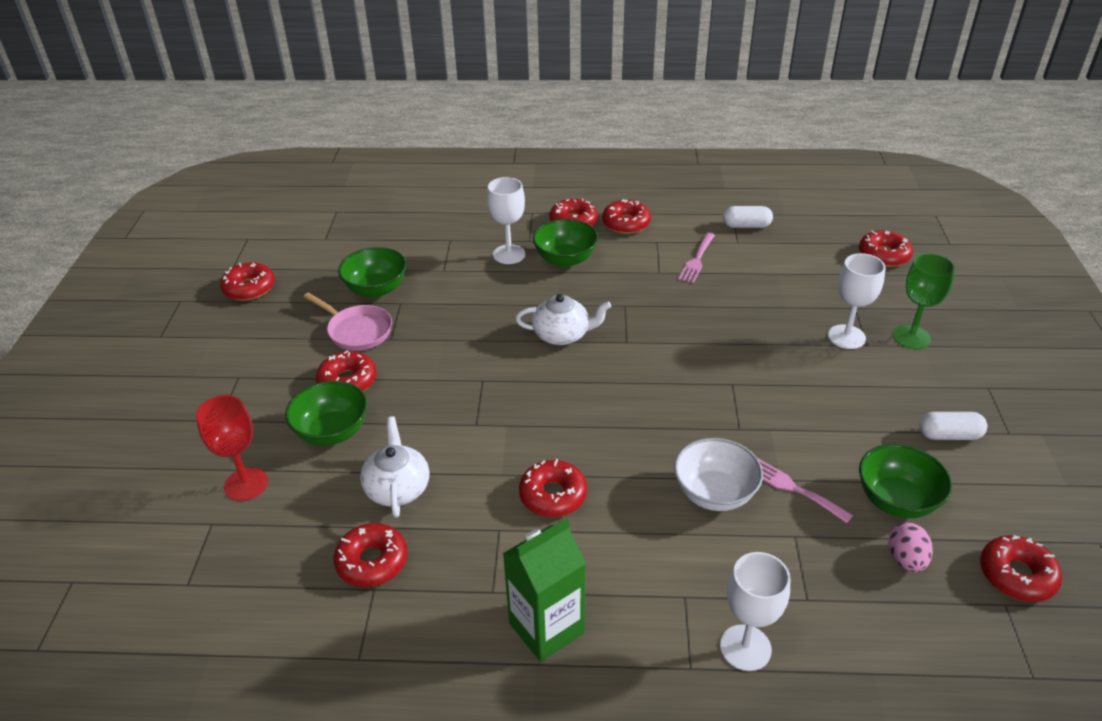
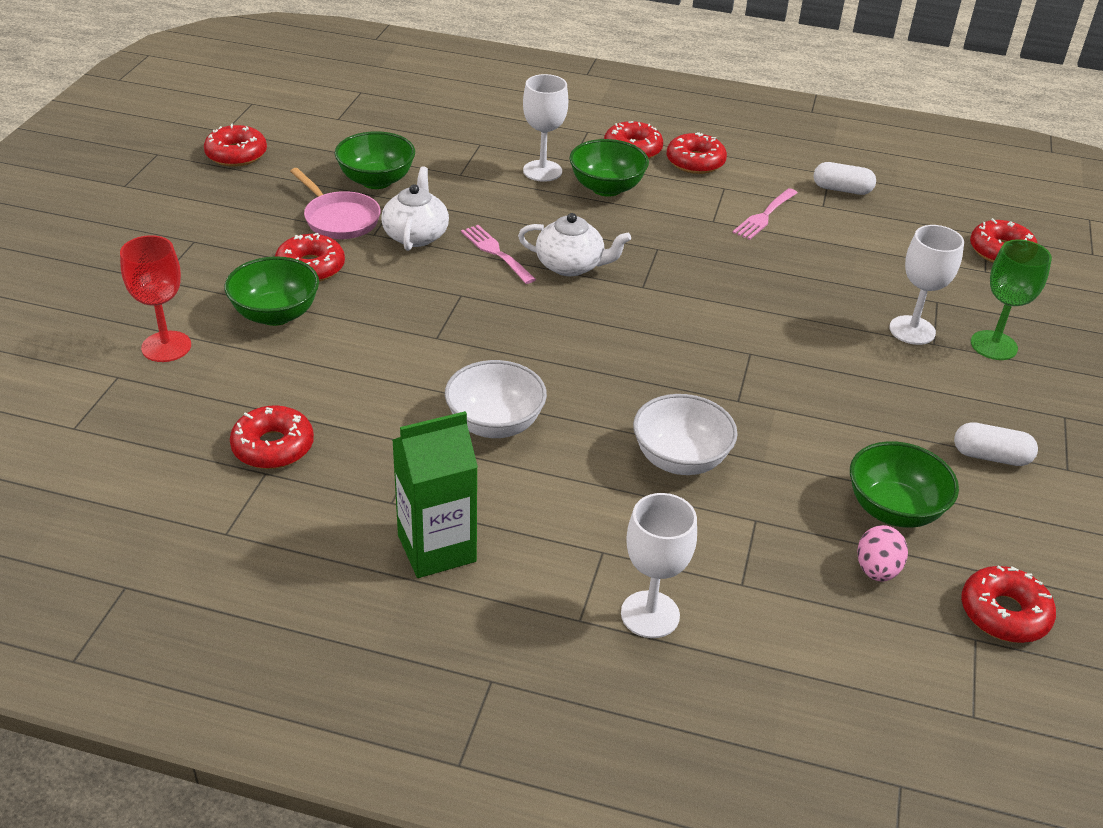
camera: 10 degrees right, 0 degrees up
(397, 488) = (326, 382): white teapot -> white teapot (416, 235)
(553, 495) = (495, 424): red donut -> white bowl
(792, 488) = (774, 472): pink fork -> pink fork (495, 252)

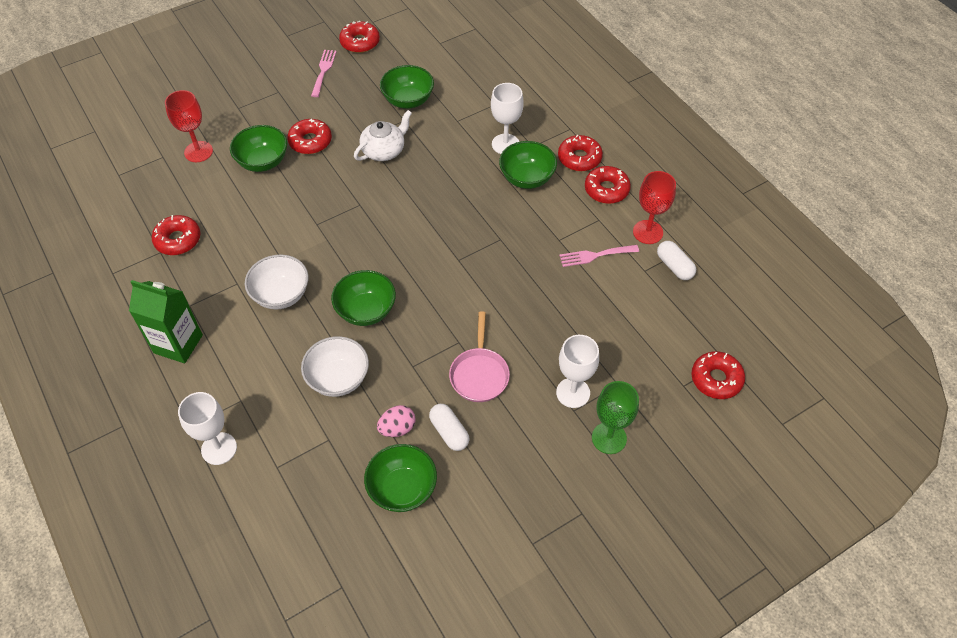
camera: 45 degrees right, 15 degrees up
(339, 219) = (359, 117): pink pan -> pink pan (479, 374)
(495, 252) = (410, 187): pink fork -> pink fork (323, 71)
(571, 266) = (438, 221): white teapot -> none
(615, 382) = (366, 311): none -> green bowl
(780, 176) = (648, 232): none -> red goblet
(876, 570) = (347, 513): pink egg -> pink egg (397, 428)
(990, 456) = (499, 502): white capsule -> white capsule (449, 432)
(1004, 613) = (374, 587): red donut -> none

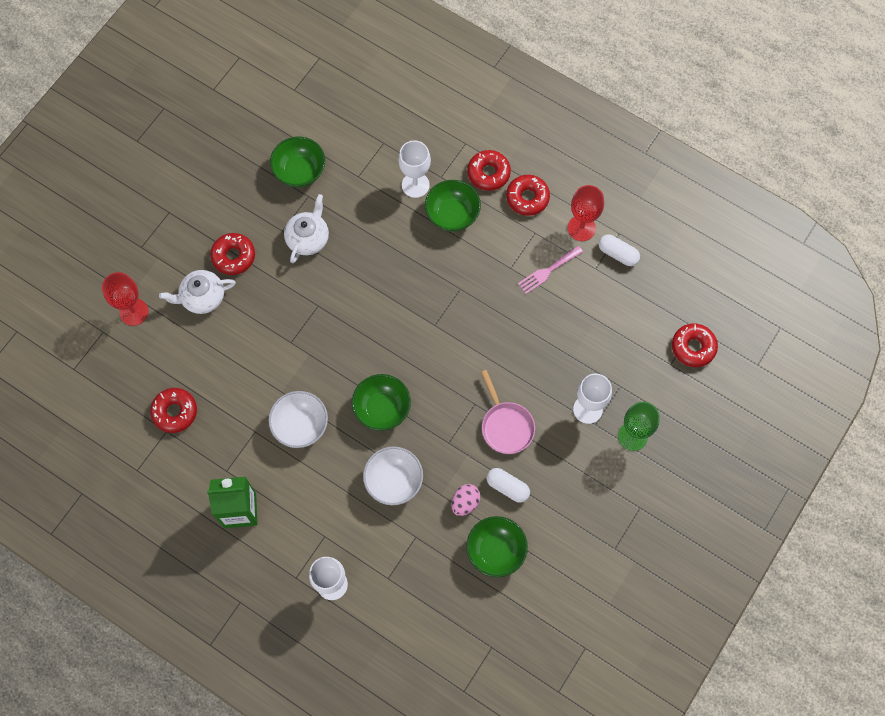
camera: 25 degrees left, 15 degrees up
(263, 162) = (202, 297): green bowl -> white teapot
(323, 71) = (199, 169): pink fork -> none
(360, 42) = (215, 120): red donut -> none

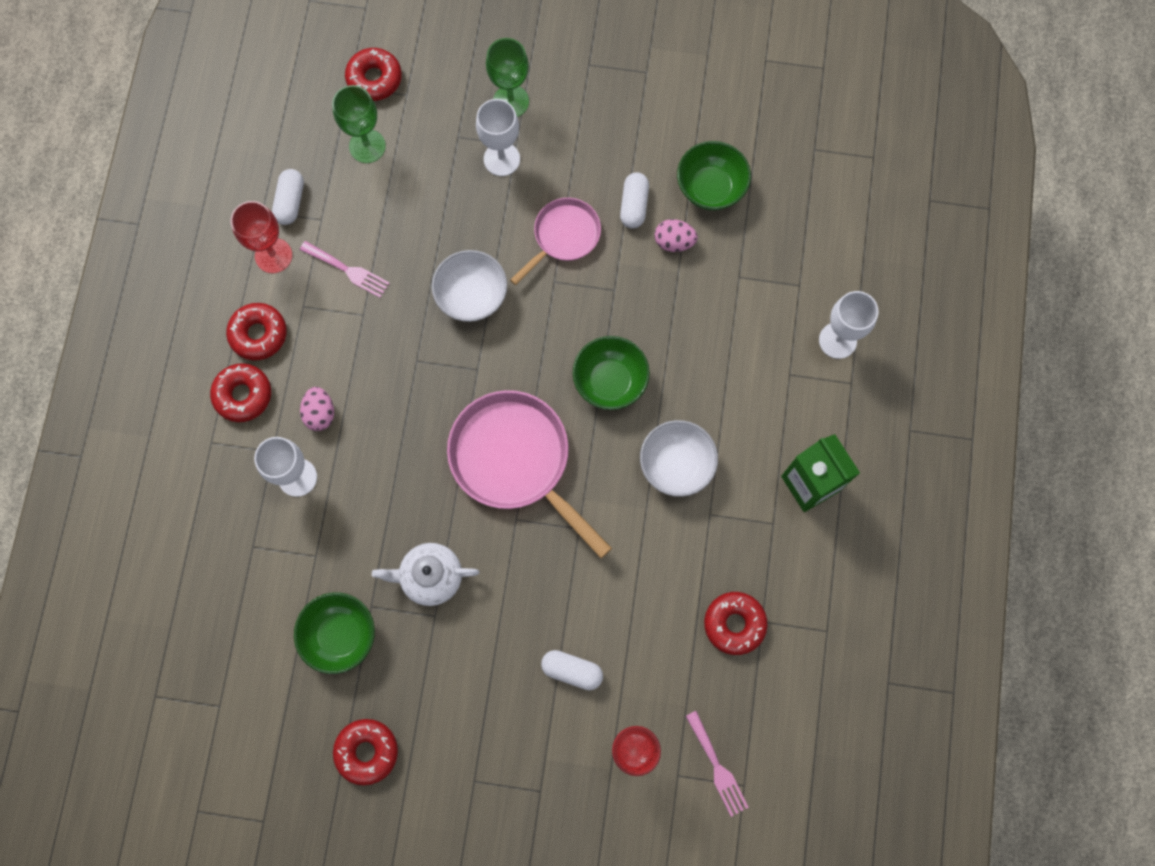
camera: 115 degrees left, 5 degrees up
(93, 358) = (717, 767): none -> pink fork
(202, 297) = (572, 670): white teapot -> white capsule
(233, 256) = (498, 659): red donut -> red donut (367, 751)
(358, 322) = (515, 460): none -> pink pan
(394, 481) = (688, 328): white bowl -> white bowl (472, 296)
(452, 214) = (320, 413): green bowl -> pink egg
(639, 321) = (367, 146): none -> green goblet

